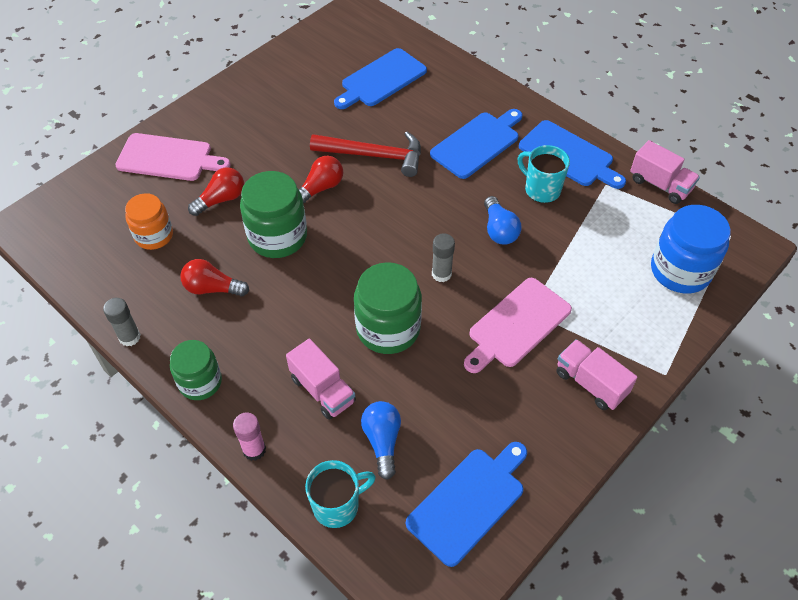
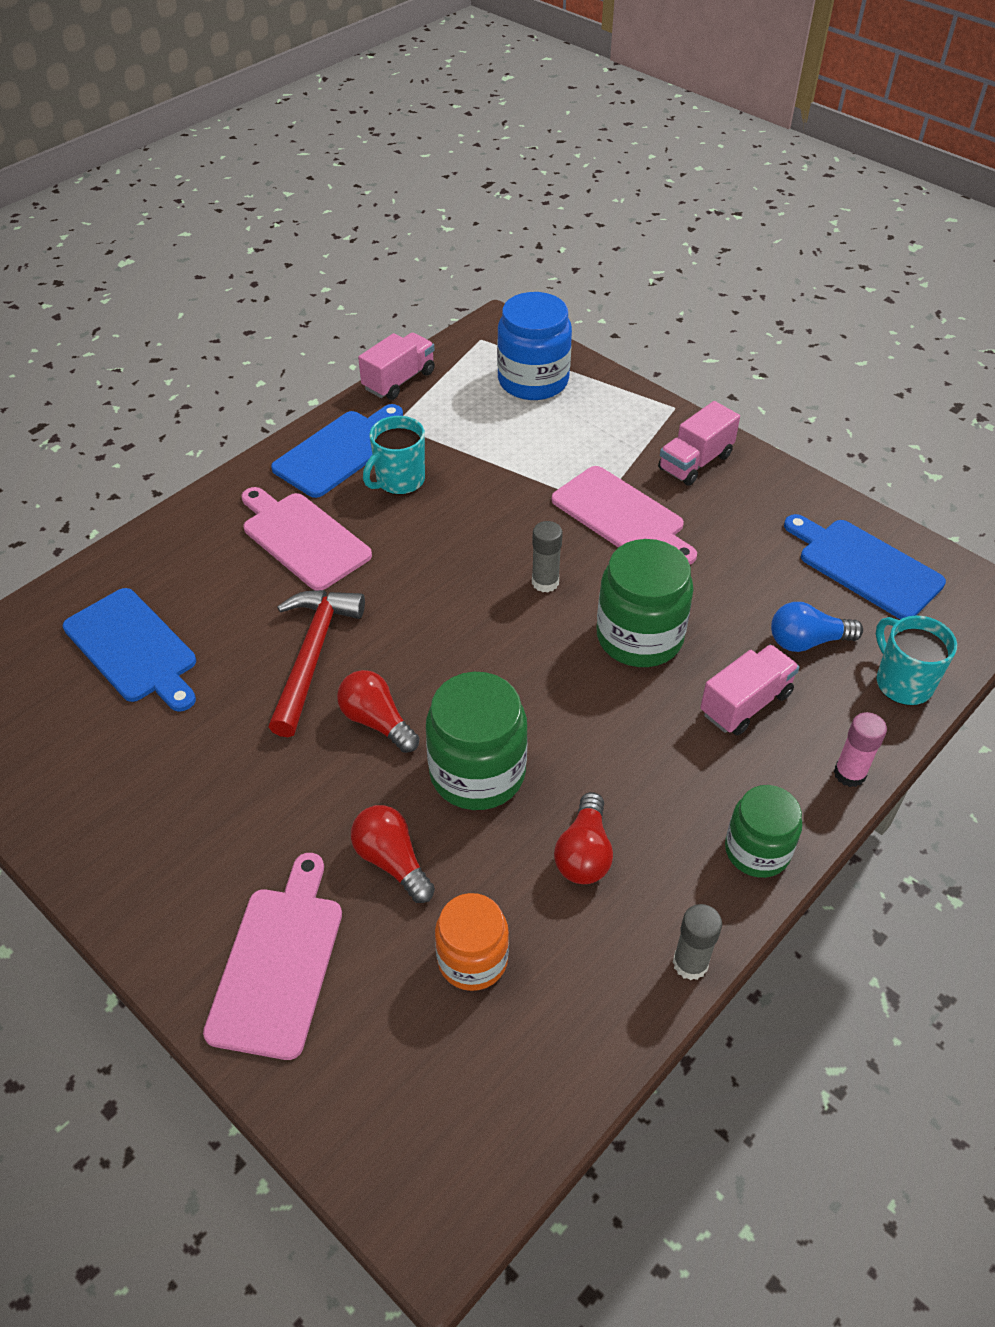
camera: 90 degrees left, 5 degrees down
(477, 143) = (302, 538): blue cutting board -> pink cutting board
(499, 230) = (469, 524): blue light bulb -> none

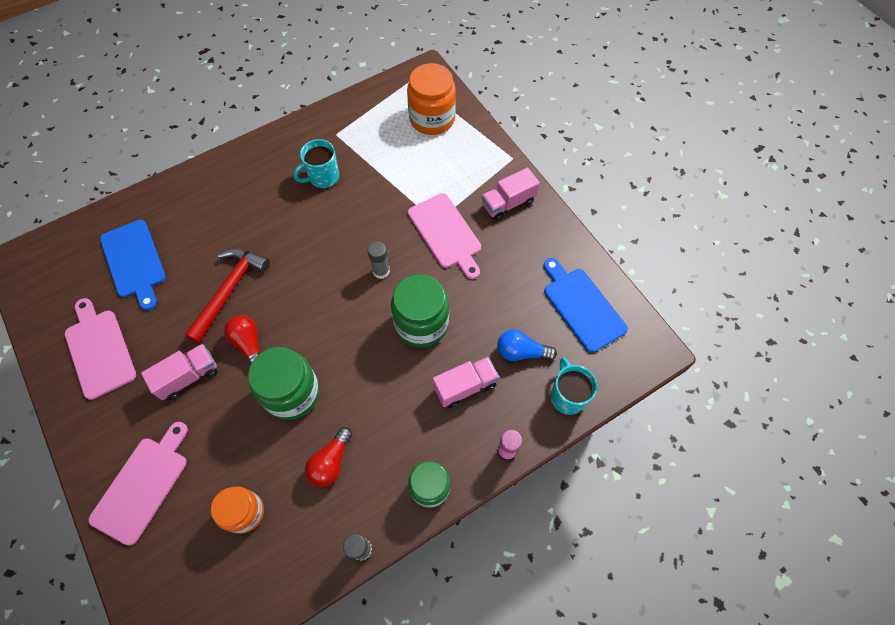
camera: 15 degrees right, 15 degrees up
(302, 538) = (252, 207): pink cutting board -> pink cutting board (99, 350)
(339, 451) = (296, 147): blue cutting board -> none
(392, 861) = (224, 438): red light bulb -> none
(399, 380) = (350, 101): pink truck -> pink truck (188, 377)
(533, 381) = (432, 119): blue jar -> orange jar

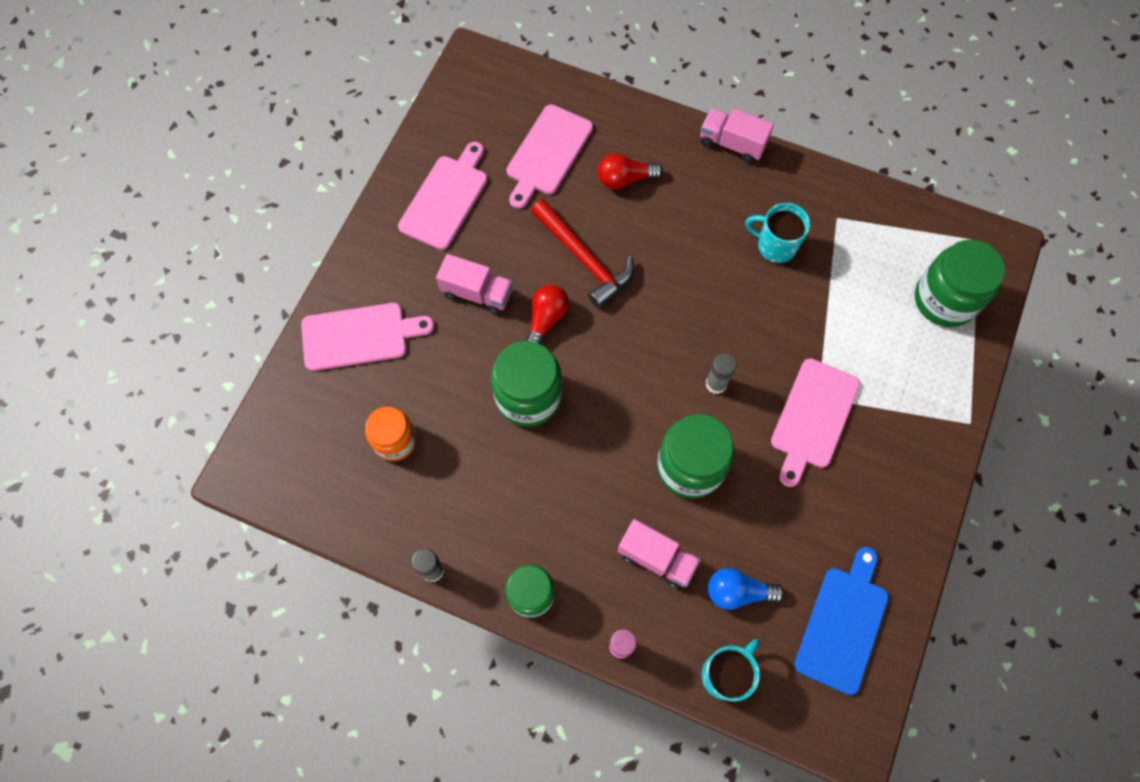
camera: 55 degrees right, 5 degrees up
(134, 261) = (547, 153): blue cutting board -> pink cutting board
(229, 290) = (584, 259): red hammer -> red hammer turned 60 degrees clockwise
(331, 462) = (490, 482): red light bulb -> red light bulb (625, 179)
(432, 119) = (945, 299): orange jar -> green jar
(508, 203) = (906, 458): pink truck -> pink truck (732, 144)
(521, 352) = (738, 592): blue light bulb -> blue light bulb turned 60 degrees counterclockwise

